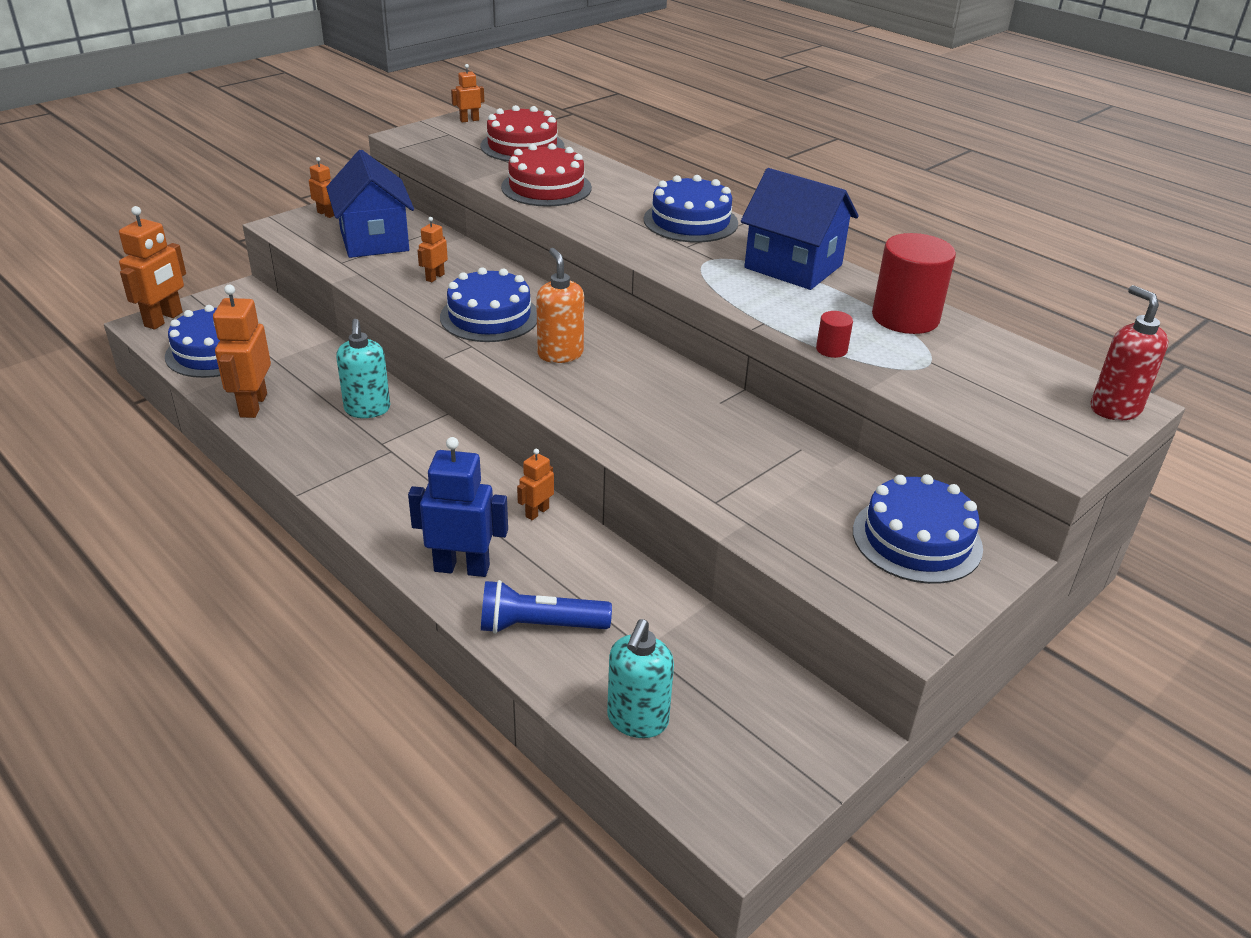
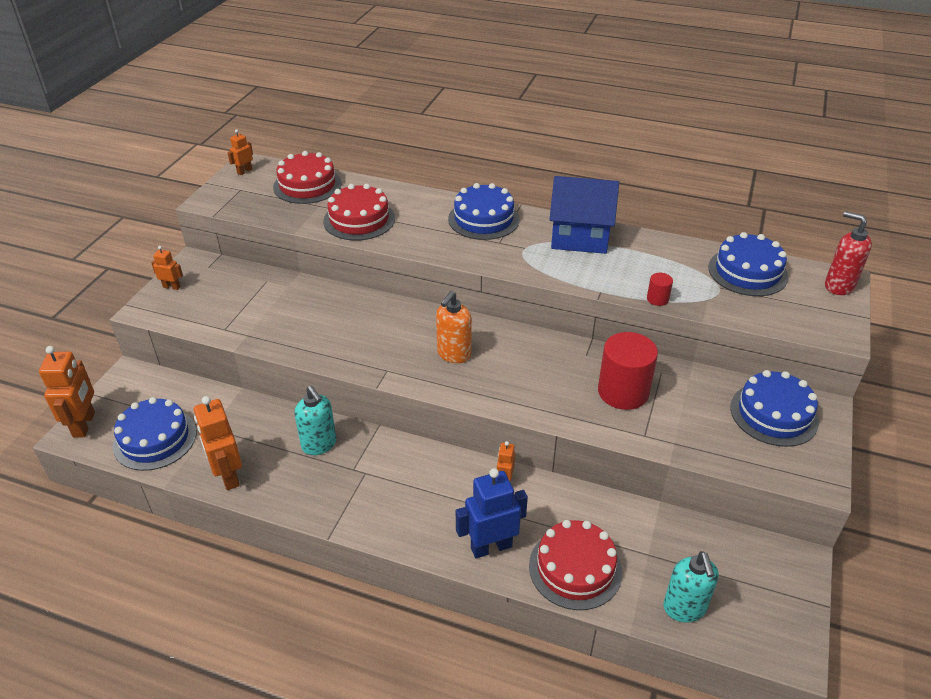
camera: 25 degrees left, 5 degrees up
(374, 240) = (233, 299): blue house -> none
(435, 277) = (309, 318): orange robot -> none
(489, 316) = (378, 340): blue cake -> blue cake (747, 272)
(540, 626) = (575, 568): blue flashlight -> red cake
(560, 354) = (454, 354): orange soap dispenser -> orange soap dispenser turned 105 degrees counterclockwise
(905, 317) = (678, 257): red cylinder -> red cylinder (623, 392)

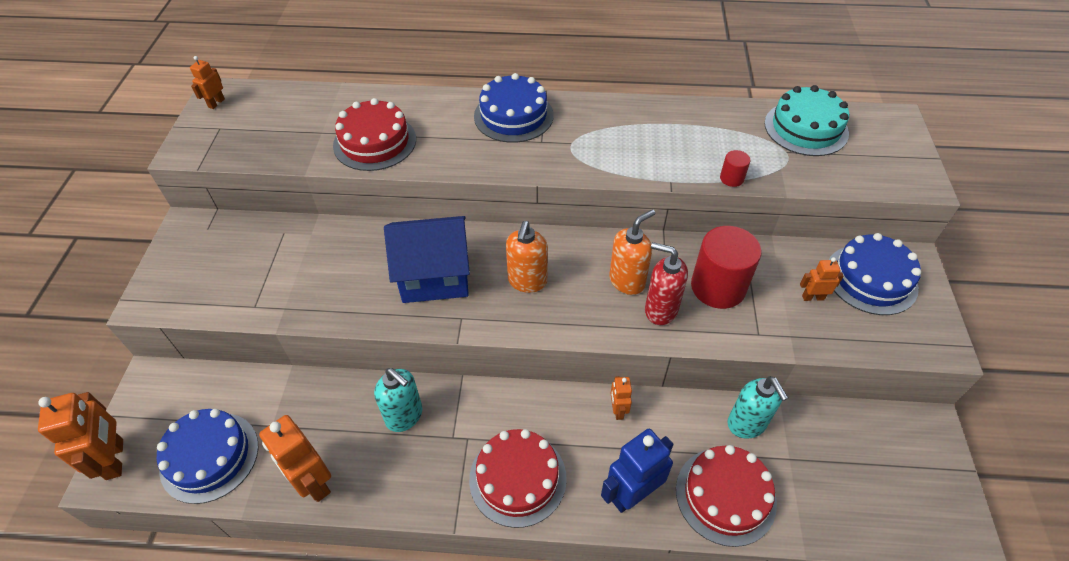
camera: 15 degrees left, 10 degrees up
(172, 287) = (171, 264): orange robot -> orange robot (812, 297)
(307, 185) = (298, 108): red cake -> red cake (517, 478)
(542, 371) = (627, 281): none -> orange soap dispenser
(580, 237) = (623, 119): blue house -> blue house (434, 276)
(684, 608) = (846, 512): turquoise soap dispenser -> turquoise soap dispenser (747, 424)
(747, 272) = (806, 128): blue cake -> turquoise cake
(838, 286) = (897, 127): red soap dispenser -> red soap dispenser (660, 310)

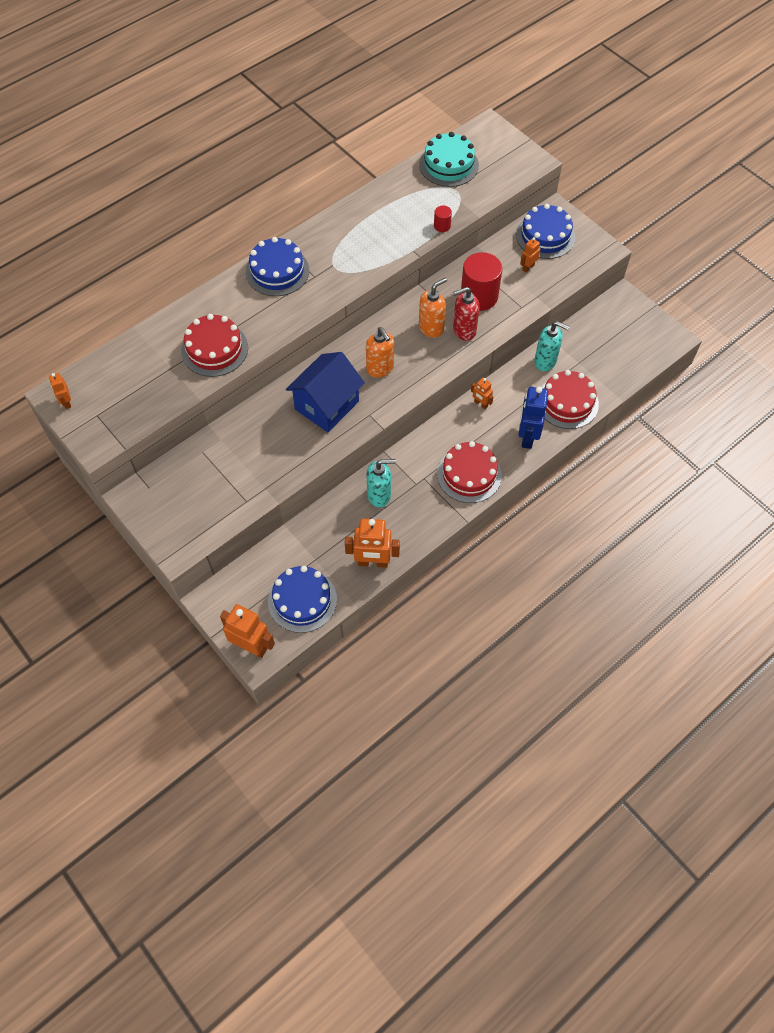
camera: 45 degrees left, 10 degrees up
(627, 281) = (431, 328): orange soap dispenser -> orange soap dispenser turned 45 degrees clockwise

